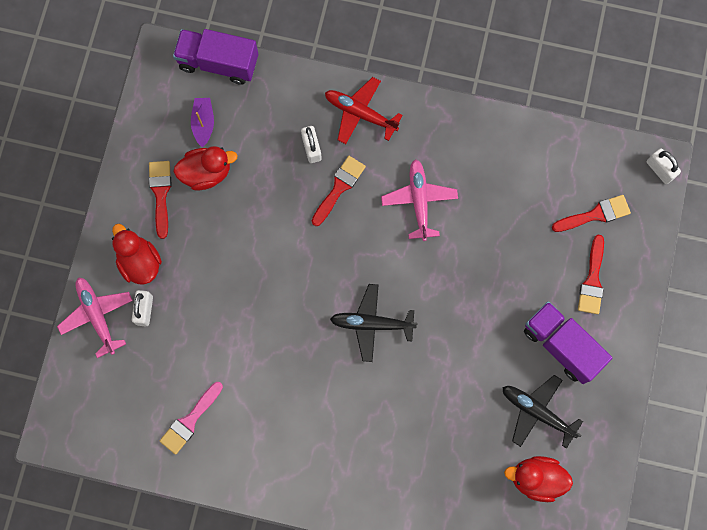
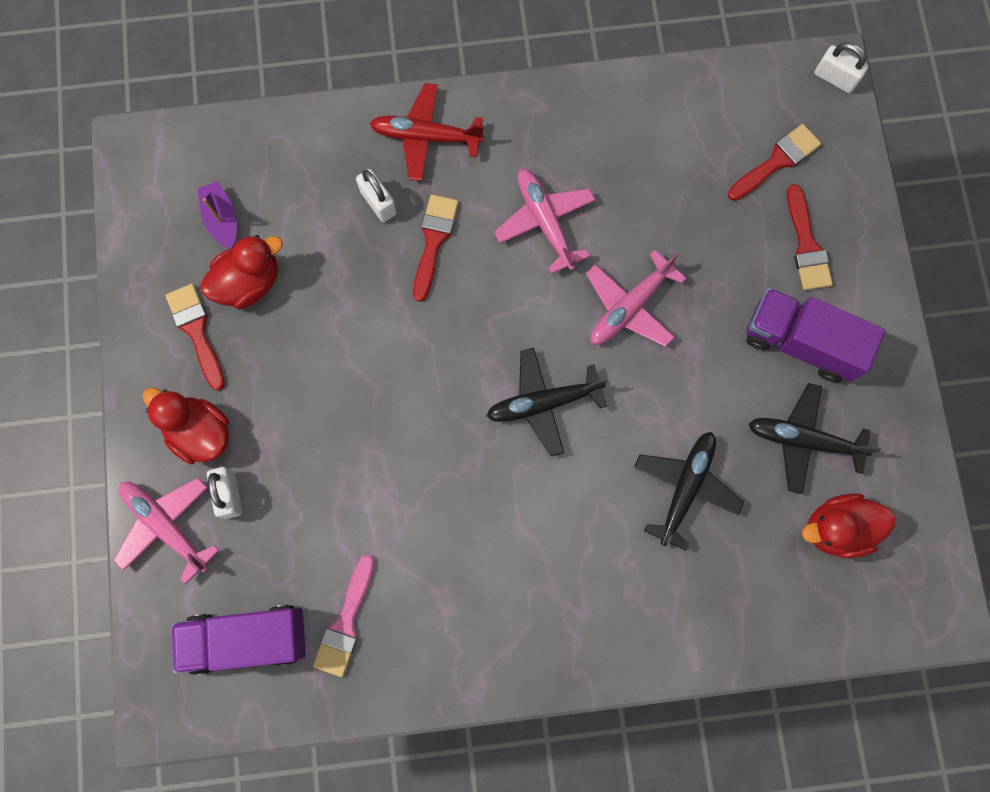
camera: 20 degrees left, 0 degrees up
(218, 63) = (214, 134): purple truck -> purple truck (247, 638)
(444, 414) = (685, 488): none -> black plane
(454, 279) = (630, 307): none -> pink plane

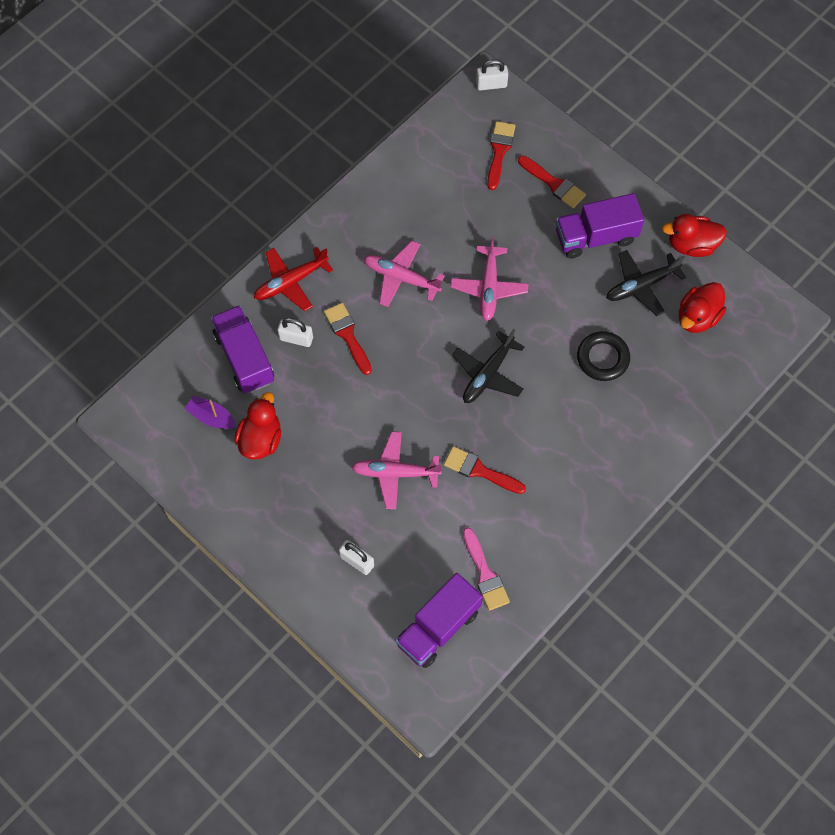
camera: 40 degrees left, 10 degrees down
(166, 526) = (336, 607): pink plane -> pink plane (395, 473)
(196, 331) = (254, 489): red brush -> red brush (479, 470)
(200, 432) = (308, 541): red duck -> red duck (691, 245)
(309, 182) = (244, 358): none -> purple truck
(685, 488) = (602, 358): black plane -> black ring

